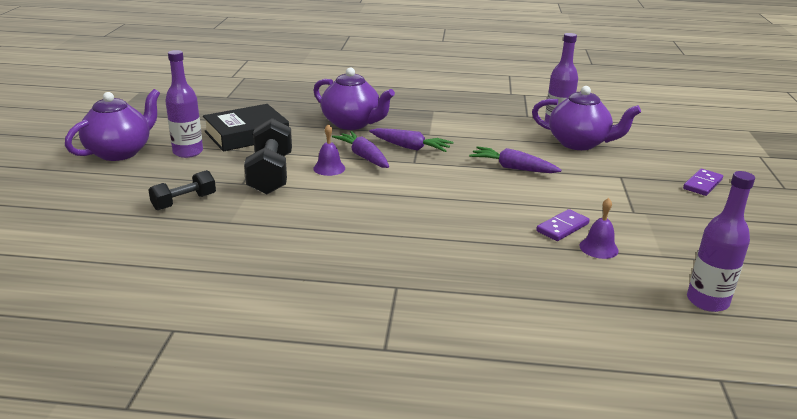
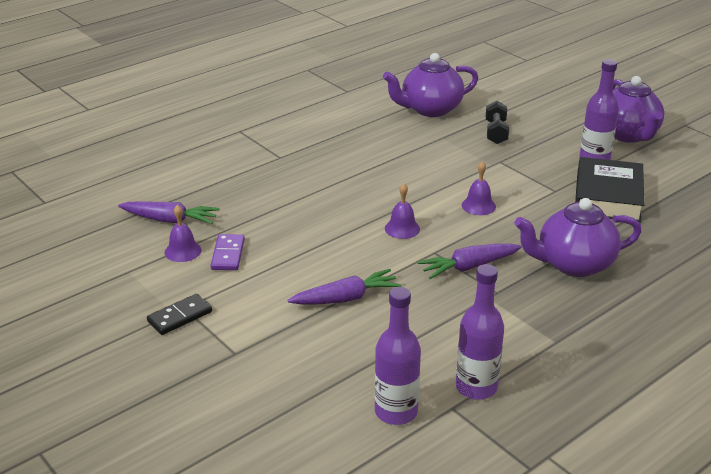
camera: 135 degrees right, 5 degrees up
(271, 174) = (501, 177): black dumbbell -> none
(363, 157) = (480, 232): purple carrot -> purple carrot (170, 220)
(407, 181) = (402, 228): none -> purple bell
(579, 143) = (331, 387): purple teapot -> purple teapot (430, 109)
(642, 208) = (180, 316): none -> black domino
(702, 184) = (140, 395): purple domino -> none
(707, 301) = (73, 248): purple bottle -> purple bottle (476, 387)

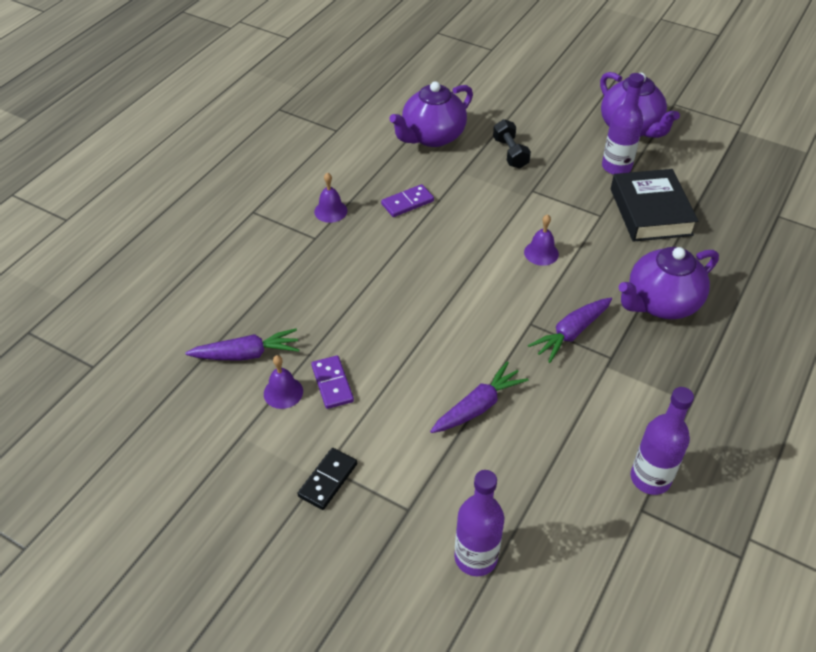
camera: 20 degrees left, 15 degrees up
(377, 149) = (407, 203): none -> purple domino
(396, 412) = (595, 531): purple bottle -> purple bottle (475, 557)
(402, 228) = (485, 301): purple bell -> purple bell (330, 211)

